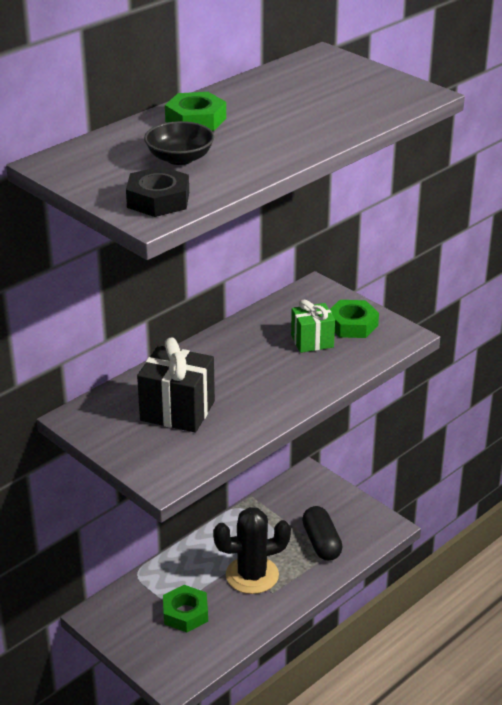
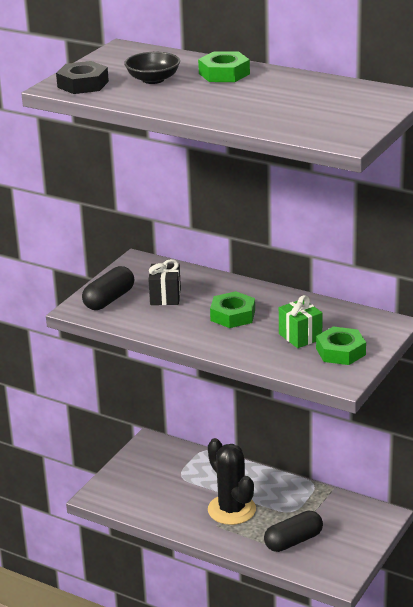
camera: 75 degrees right, 5 degrees down
(157, 453) = (109, 299): none -> black capsule
(177, 411) = (165, 297): black gift -> black gift, size x0.64
(185, 613) = (171, 484): green nut -> green nut (232, 315)

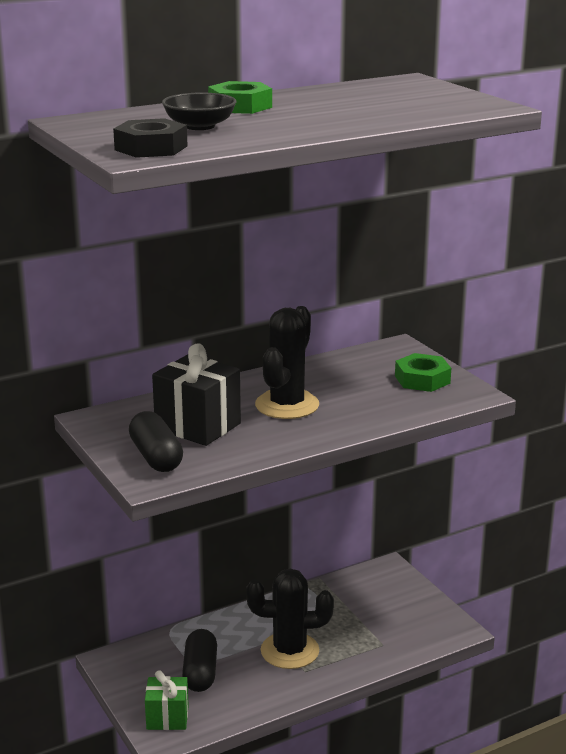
camera: 60 degrees left, 5 degrees down
(165, 297) = (198, 426): black gift -> black gift, size x1.57
(232, 315) = (287, 405): green nut -> black cactus
(293, 541) = (377, 633): black capsule -> black capsule (200, 672)
(300, 336) = (371, 388): green gift -> green gift (167, 717)

